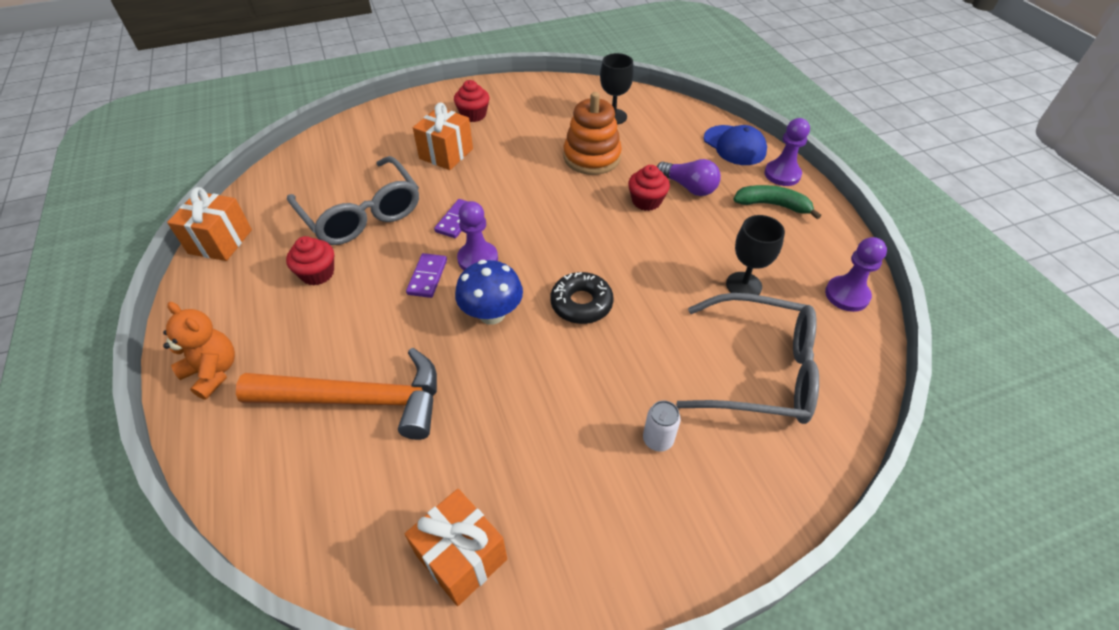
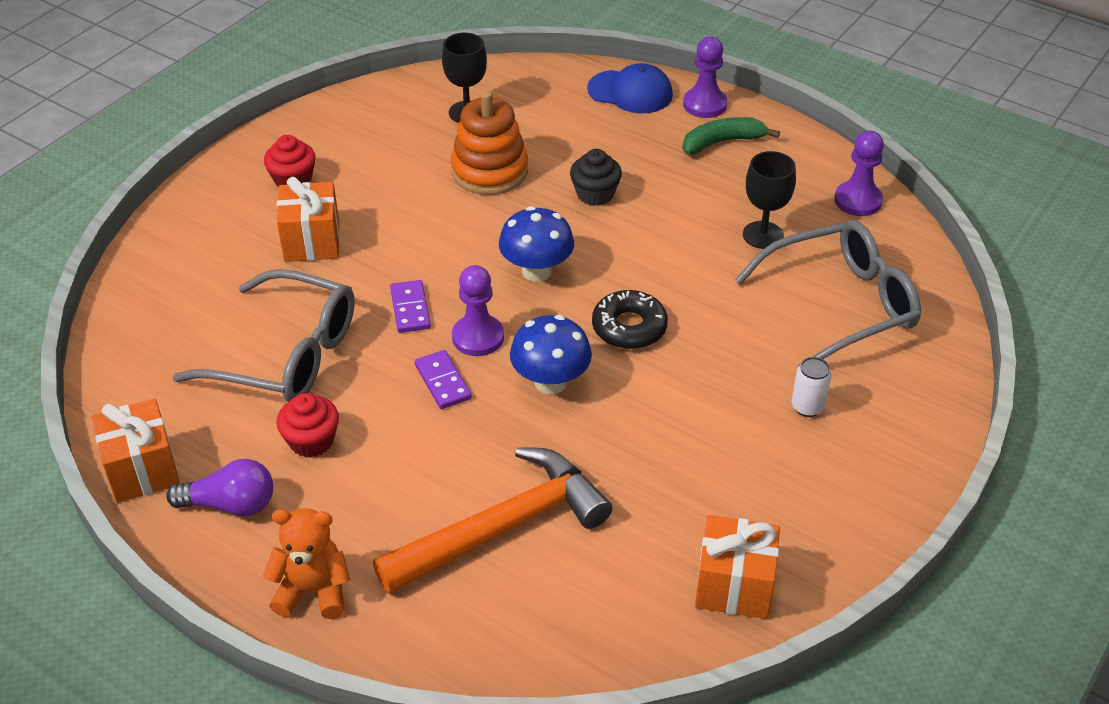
camera: 35 degrees left, 5 degrees down
(558, 234) = (536, 271): none -> blue mushroom
(646, 201) = (595, 194): red cupcake -> black cupcake
(689, 187) = (624, 159): purple light bulb -> purple light bulb (230, 504)

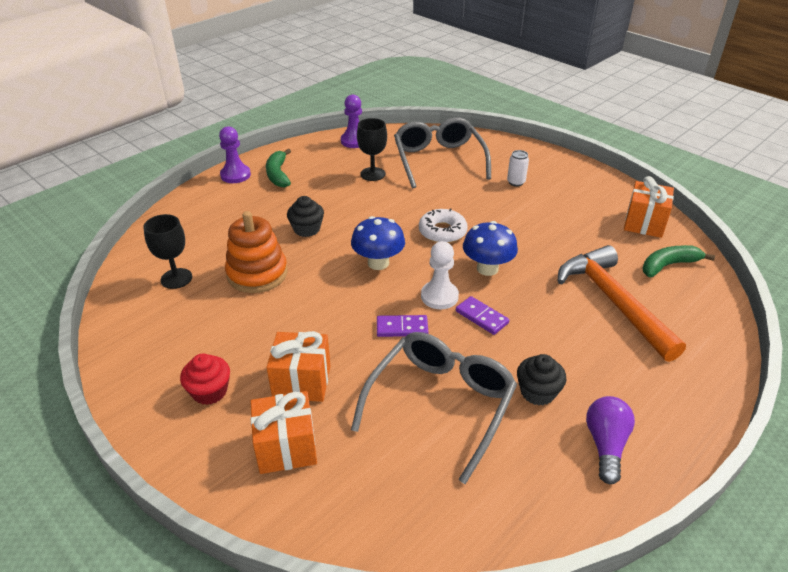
camera: 80 degrees left, 5 degrees down
(142, 470) = (570, 510): orange gift -> orange gift (286, 447)
(311, 441) = (537, 392): red cupcake -> black cupcake
(313, 591) = (681, 397): orange teddy bear -> none
(443, 382) = (481, 317): purple domino -> purple domino turned 60 degrees clockwise
(478, 337) = (439, 296): purple pawn -> white pawn
(613, 609) = (668, 265): none -> green banana
(629, 327) = (442, 232): black donut -> white donut
(630, 92) = (202, 201): blue cap -> none

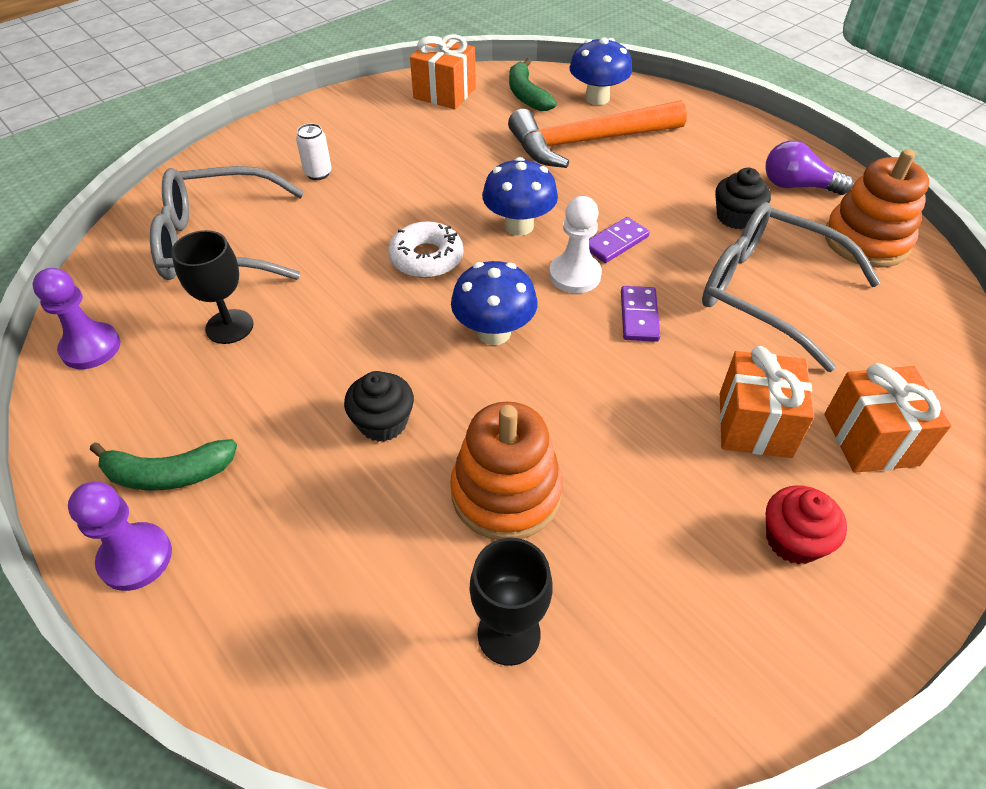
camera: 85 degrees left, 10 degrees up
(531, 490) = (866, 241): none -> orange stacking toy
(689, 307) = (597, 98): none -> blue mushroom

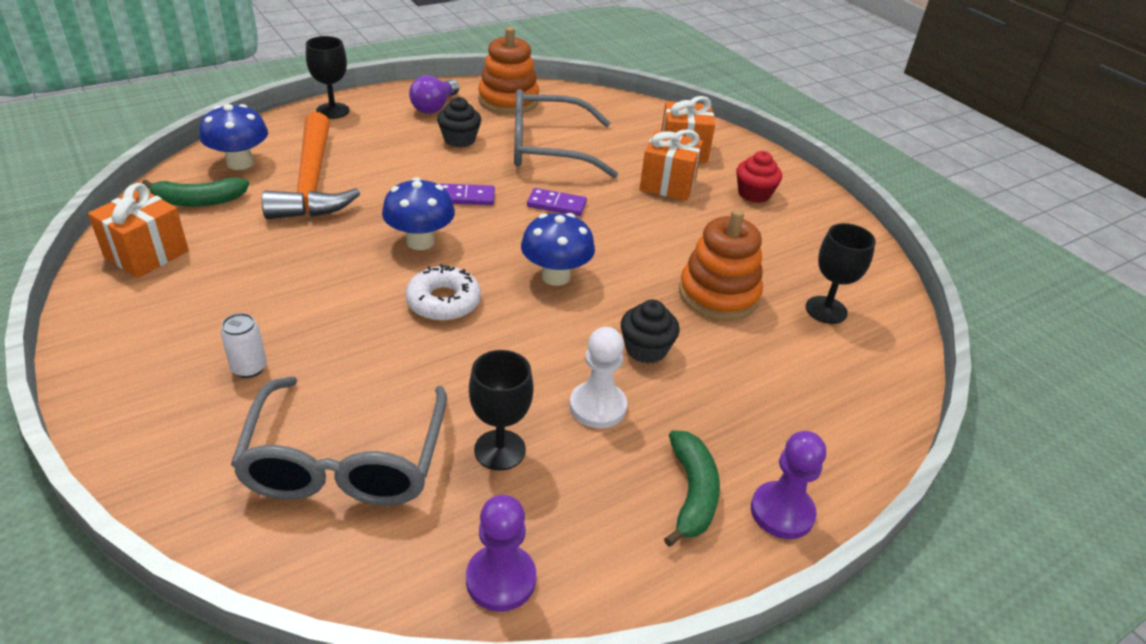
camera: 85 degrees left, 10 degrees down
(574, 275) = (499, 224): white pawn -> white pawn (597, 407)
(615, 242) = (466, 197): purple domino -> purple domino turned 60 degrees counterclockwise
(730, 123) = (333, 111): none -> black goblet
(767, 292) = (548, 148): grey glasses -> grey glasses turned 45 degrees clockwise

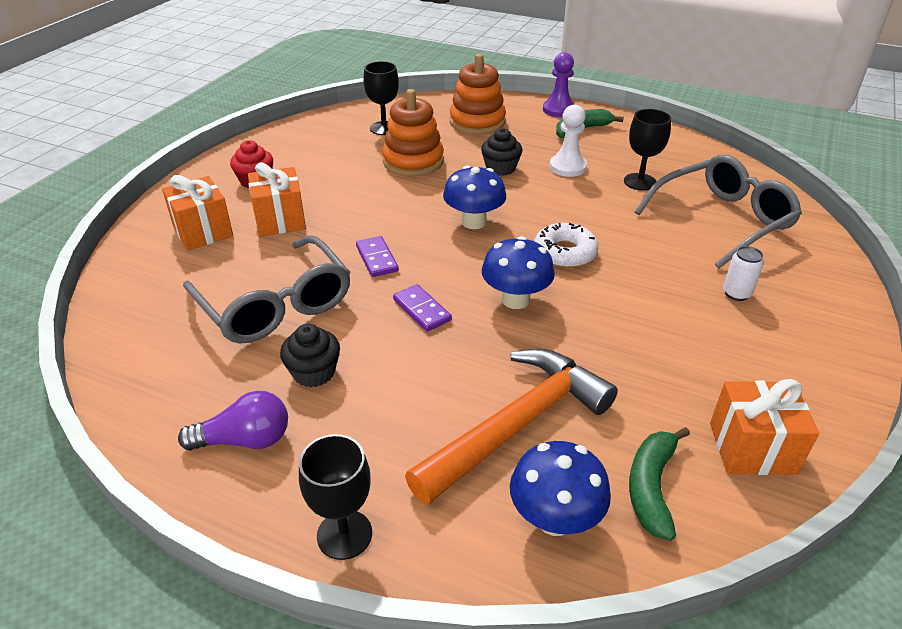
camera: 120 degrees left, 0 degrees up
(198, 201) = (651, 487): green banana -> green banana turned 120 degrees counterclockwise
(501, 579) = (698, 155): purple pawn -> none
(508, 100) = (173, 386): orange stacking toy -> orange stacking toy (477, 122)

